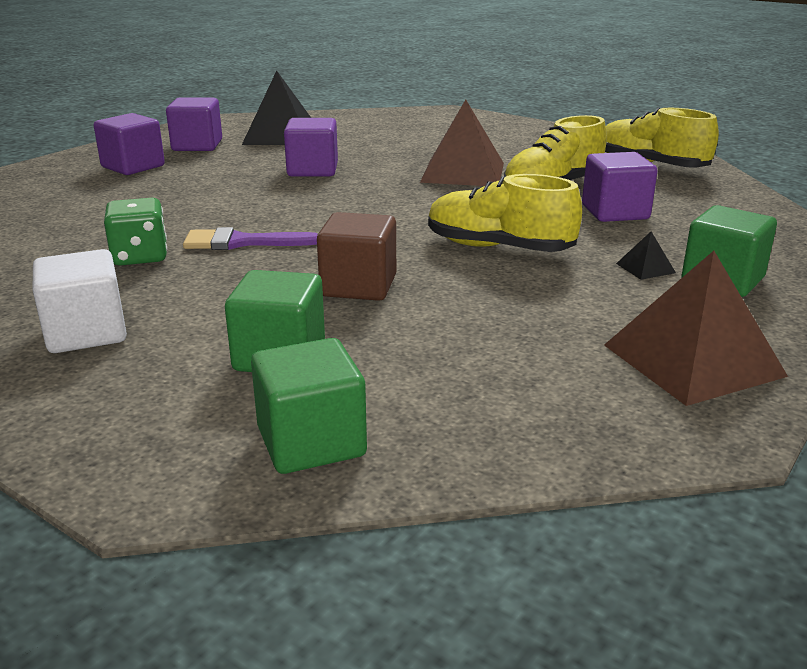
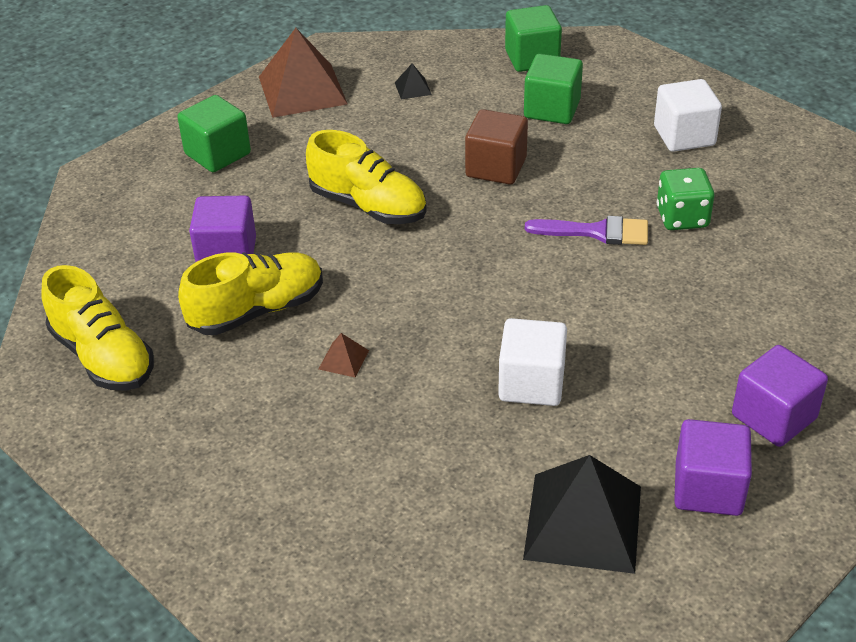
camera: 170 degrees left, 15 degrees up
(312, 170) = (531, 383): purple cube -> white cube
(463, 172) = (343, 359): brown pyramid -> brown pyramid, size x0.41
(645, 268) = (264, 171): black pyramid -> black pyramid (413, 88)

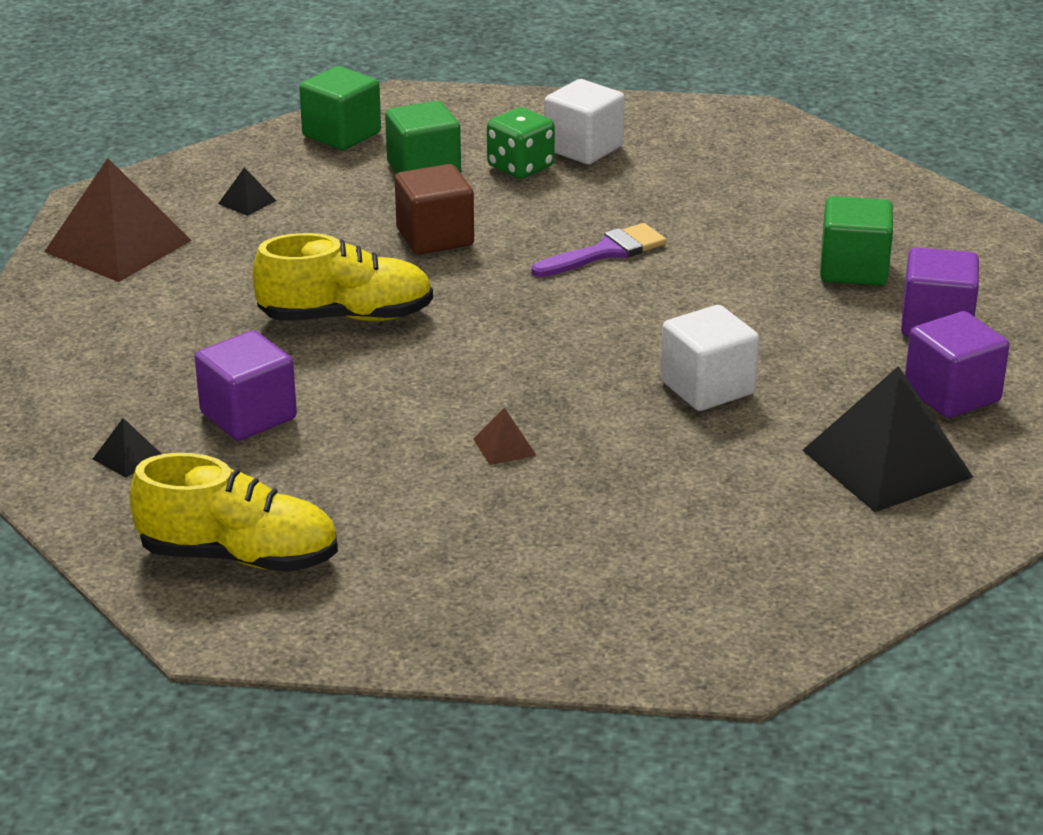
camera: 40 degrees left, 10 degrees down
(131, 250) = (128, 457): none -> black pyramid
(217, 154) = (101, 336): green cube -> green cube (853, 269)
(257, 310) = (355, 447): yellow shoe -> none
(682, 217) = (668, 212): green dice -> green dice (520, 167)

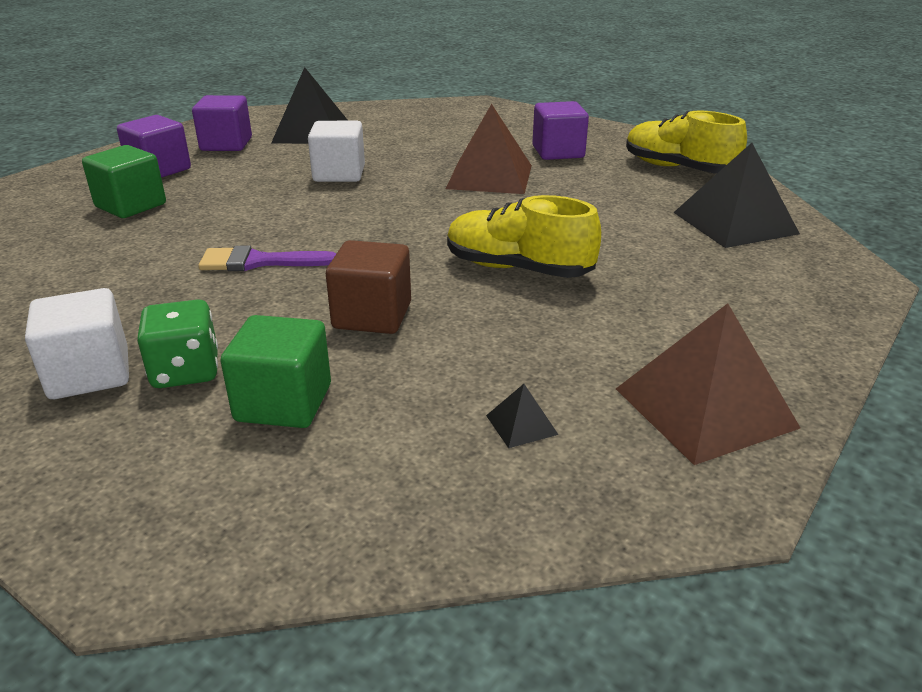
camera: 150 degrees left, 0 degrees up
(128, 457) = (734, 223): black pyramid -> black pyramid, size x2.42
(248, 416) = (638, 225): purple cube -> purple cube (558, 152)
(341, 134) = (305, 511): green cube -> none
(504, 447) = (489, 176): brown pyramid -> brown pyramid, size x2.42

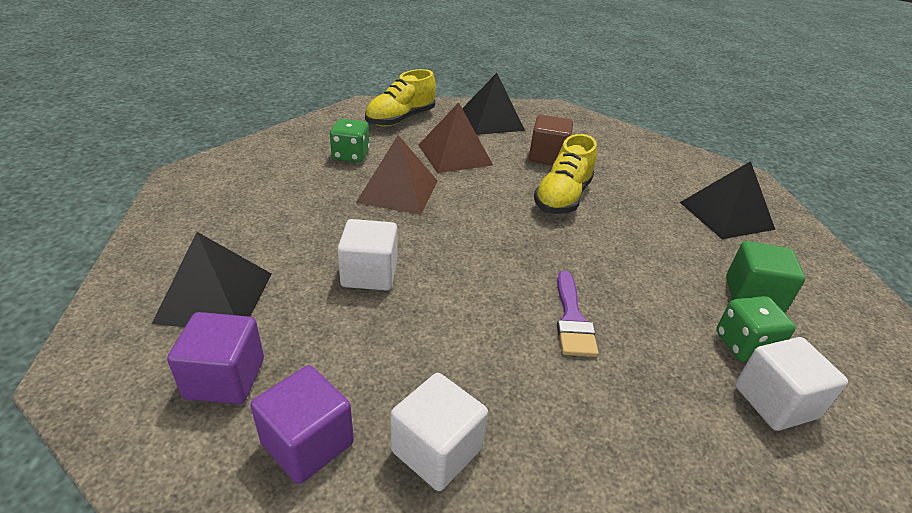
camera: 90 degrees left, 5 degrees up
(131, 205) = (436, 450): green cube -> white cube
(372, 316) = (641, 259): brown cube -> brown cube (547, 156)
(521, 425) = (726, 215): black pyramid -> black pyramid, size x2.42
(558, 152) = (351, 155): purple cube -> green dice
(704, 407) = (686, 167): brown pyramid -> brown pyramid (454, 154)

